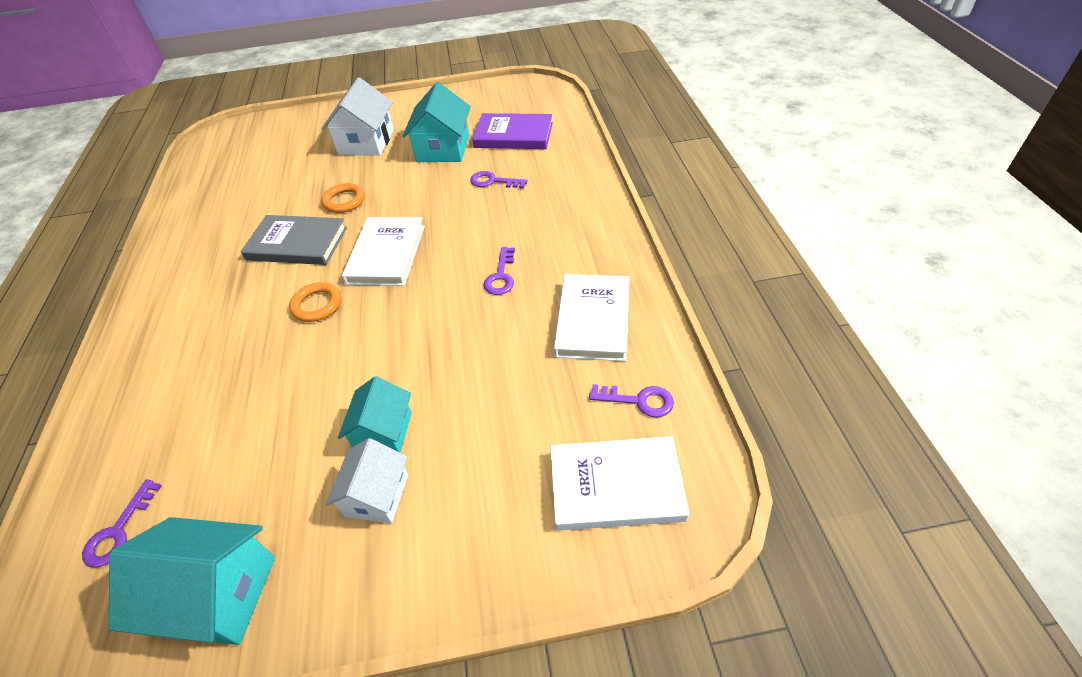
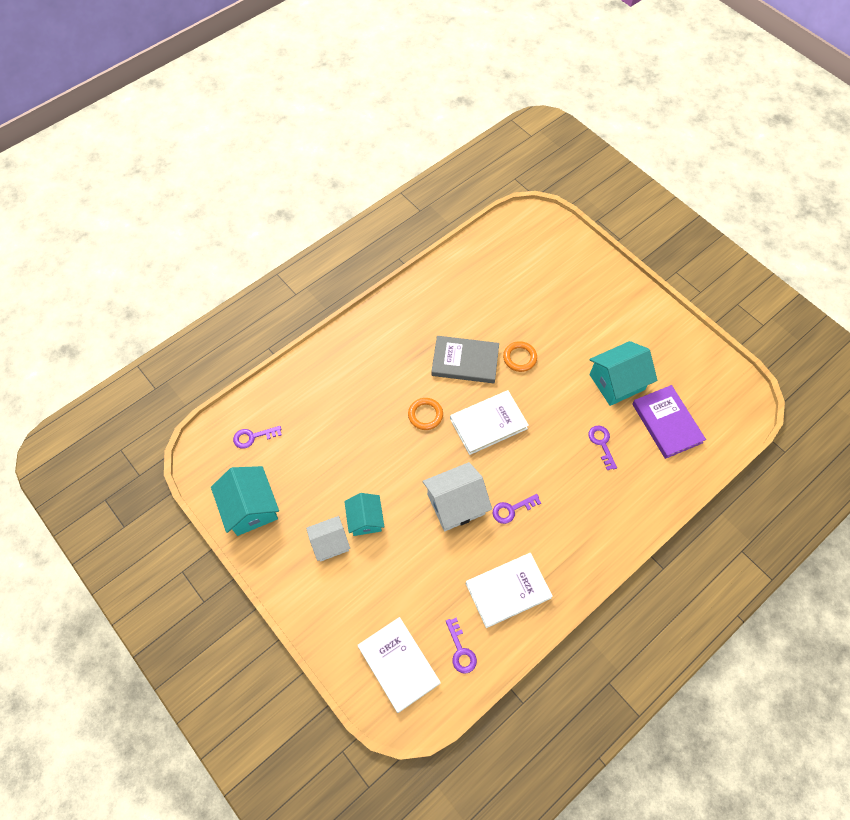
camera: 55 degrees right, 15 degrees up
(297, 243) = (465, 361): grey book -> grey book turned 60 degrees counterclockwise
(366, 142) = (589, 322): white house -> white house (456, 504)
(383, 431) = (365, 519): turquoise house -> turquoise house turned 75 degrees counterclockwise

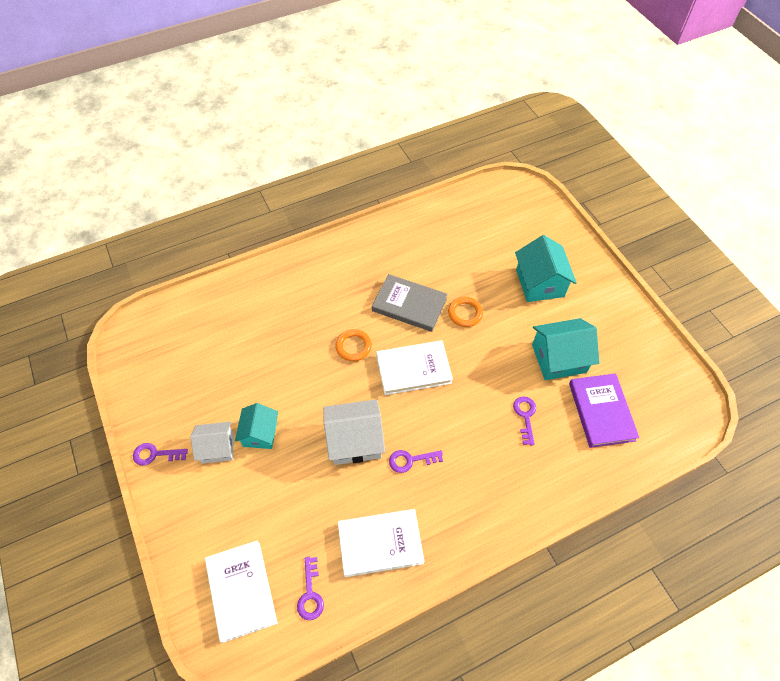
camera: 15 degrees right, 5 degrees down
(250, 508) = (155, 395): turquoise house -> turquoise house (540, 283)
(253, 437) = (182, 329): purple key -> purple key (155, 454)

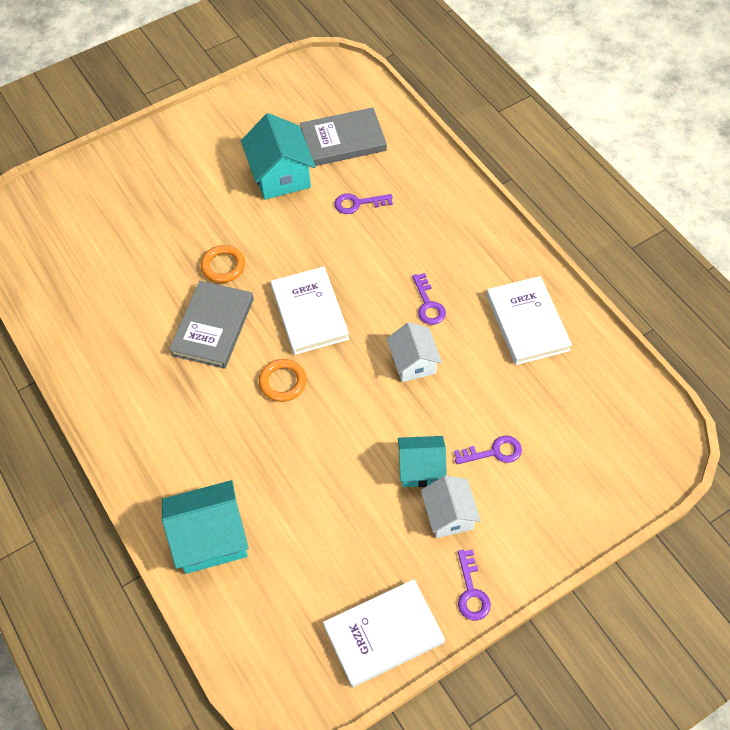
camera: 95 degrees left, 0 degrees up
(241, 591) = (610, 448): white book -> white book (383, 634)
(310, 594) = (595, 380): purple key -> purple key (494, 452)
(355, 440) = (413, 362): white house -> white house, size x0.65
(540, 283) = (173, 193): turquoise house -> turquoise house (210, 538)
(601, 411) = (343, 140): purple book -> grey book

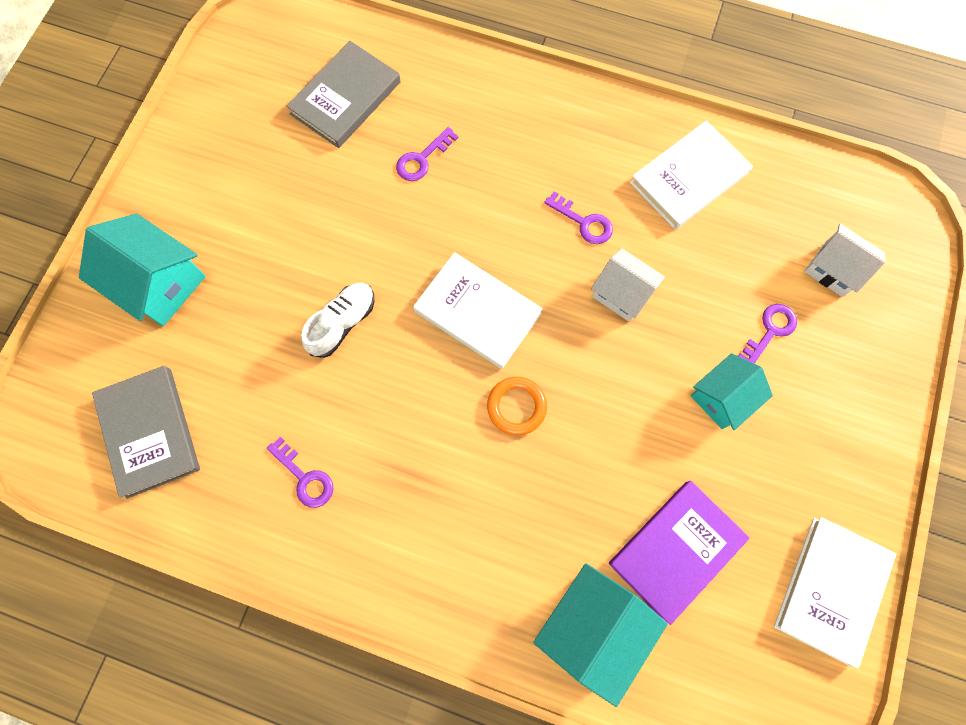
camera: 40 degrees left, 15 degrees up
(213, 327) = (392, 398): grey book -> grey book (149, 432)
(223, 266) = (342, 323): orange ring -> white shoe
(280, 175) = (313, 179): turquoise house -> turquoise house (159, 283)
(304, 535) = (676, 550): none -> purple book
(449, 515) = (785, 425): white house -> white house (833, 269)
(471, 592) = (867, 484): purple key -> purple key (305, 478)
(527, 323) = (689, 178): white book -> white book turned 75 degrees counterclockwise

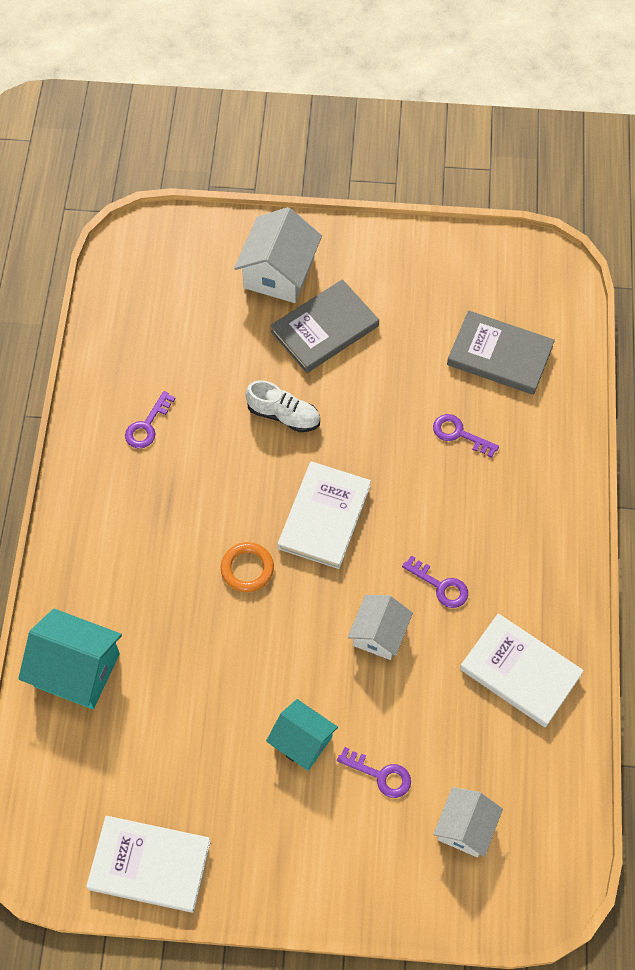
camera: 75 degrees right, 10 degrees down
(149, 432) = (156, 308): grey book -> grey book (324, 329)
(159, 283) = (279, 273): turquoise house -> white house
(584, 222) = (440, 586): purple key -> purple key turned 75 degrees counterclockwise
(676, 550) = (154, 725): purple book -> none

